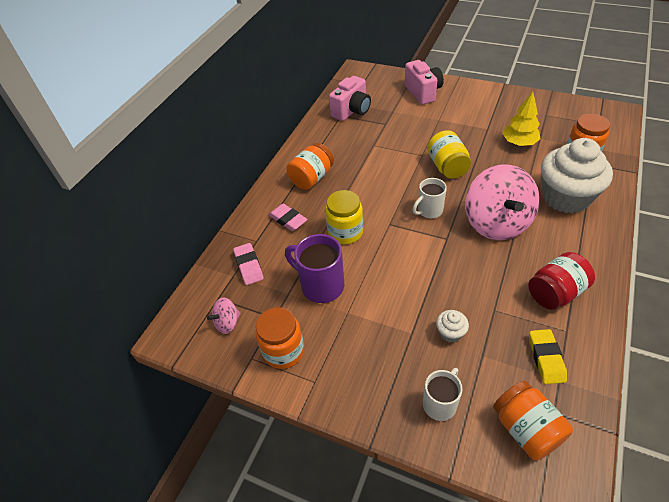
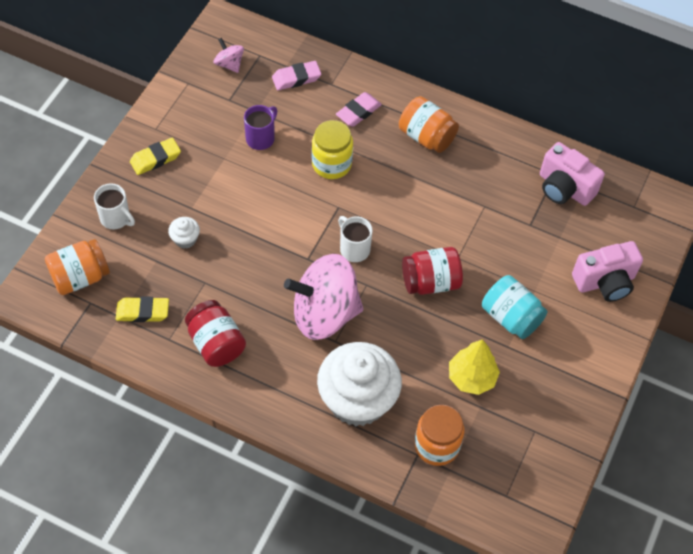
camera: 85 degrees right, 10 degrees up
(283, 351) = (191, 107): orange jar -> none
(321, 285) = (261, 138): purple mug -> purple mug, size x0.65
(355, 375) = (155, 159): none -> yellow eraser
(447, 167) = (430, 282): yellow jar -> red jar
(464, 128) = (511, 317): none -> turquoise jar

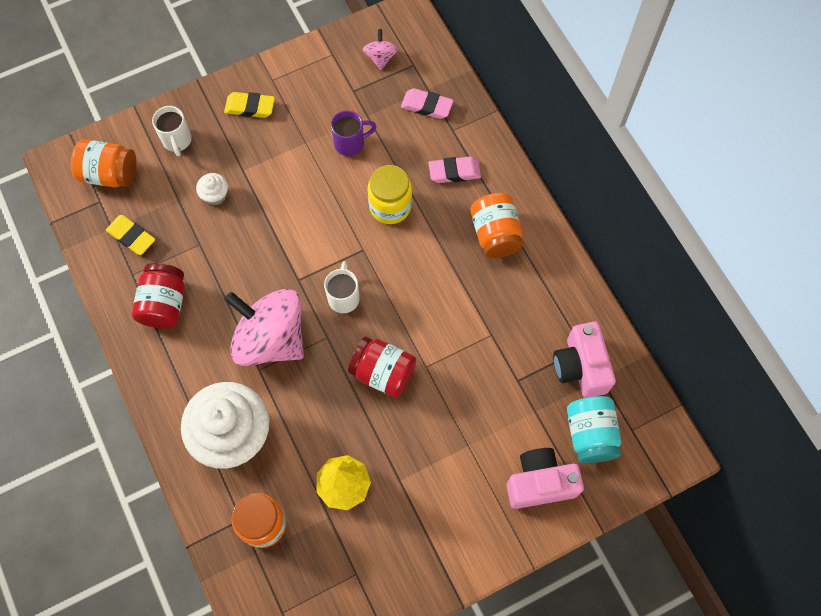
camera: 40 degrees right, 10 degrees up
(511, 317) = (425, 455): turquoise jar -> turquoise jar (590, 434)
(605, 282) = (540, 483): pink camera -> pink camera turned 150 degrees clockwise

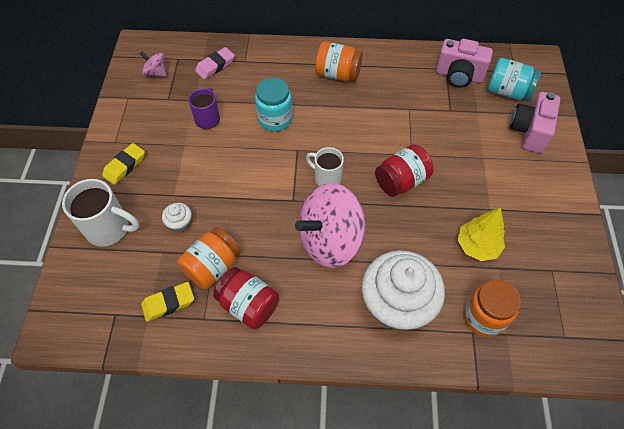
camera: 60 degrees left, 10 degrees down
(110, 174) = (96, 294): orange jar -> orange jar (212, 266)
(177, 140) = (109, 228): white mug -> white mug, size x1.54
(390, 206) = (275, 119): yellow jar -> turquoise jar
(454, 172) = (276, 74): pink eraser -> none

